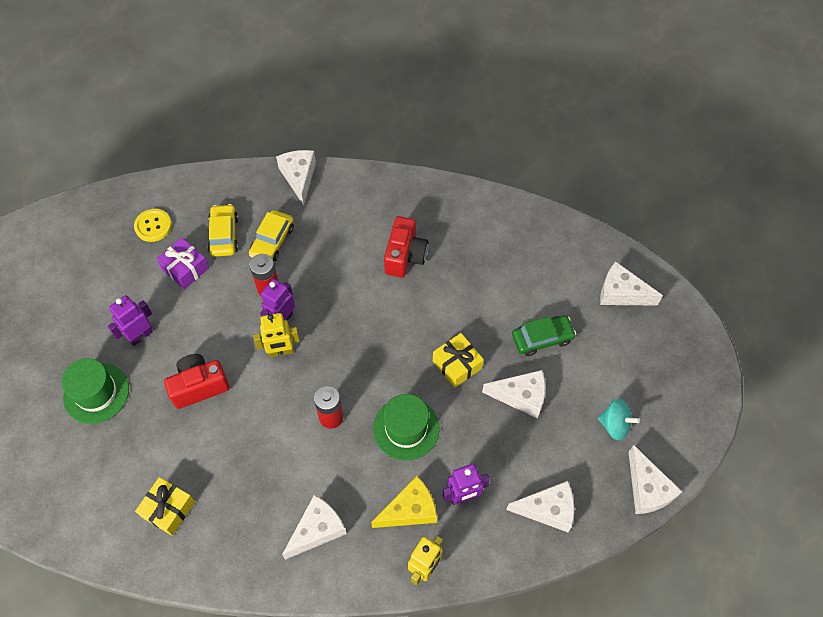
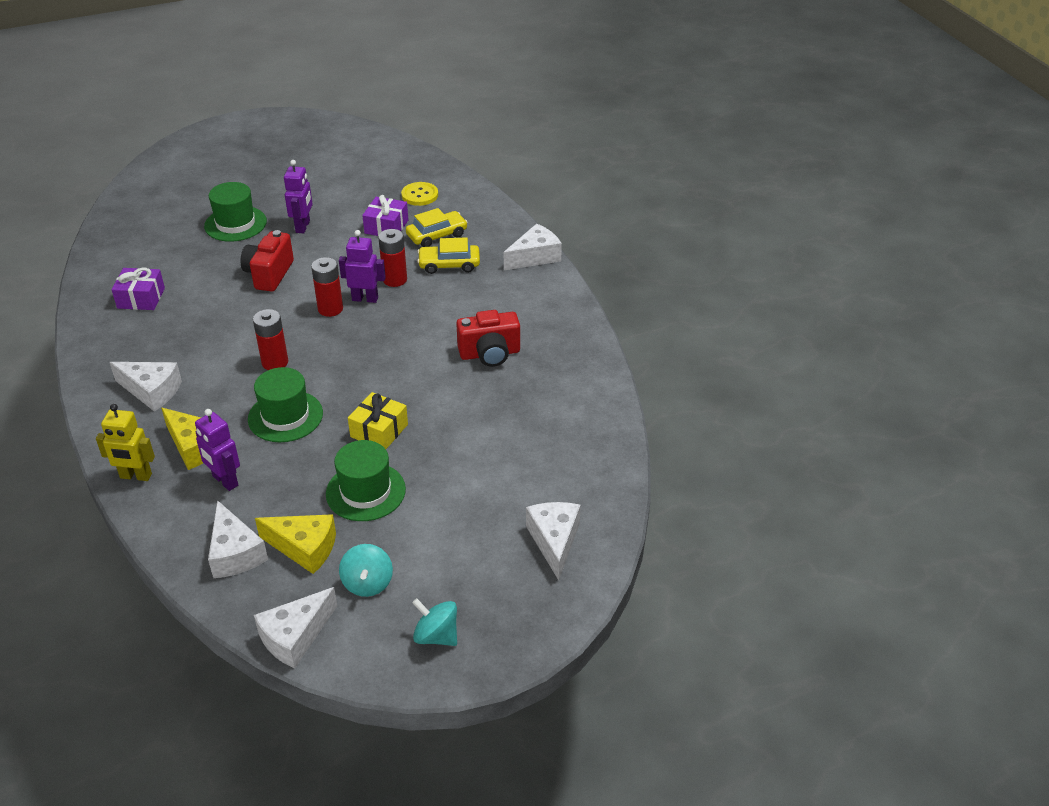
camera: 65 degrees right, 20 degrees down
(140, 336) = (303, 226): purple robot -> purple robot turned 75 degrees clockwise
(168, 509) = (141, 298): yellow gift -> purple gift
(199, 386) = (269, 274): red camera -> red camera turned 120 degrees counterclockwise
(281, 351) = (330, 309): yellow robot -> red battery
(521, 396) = (365, 491): white cheese -> green hat
(542, 338) = (450, 488): green car -> none
(562, 457) = (304, 548): none -> yellow cheese
(679, 397) = (436, 636): none -> turquoise spinning top

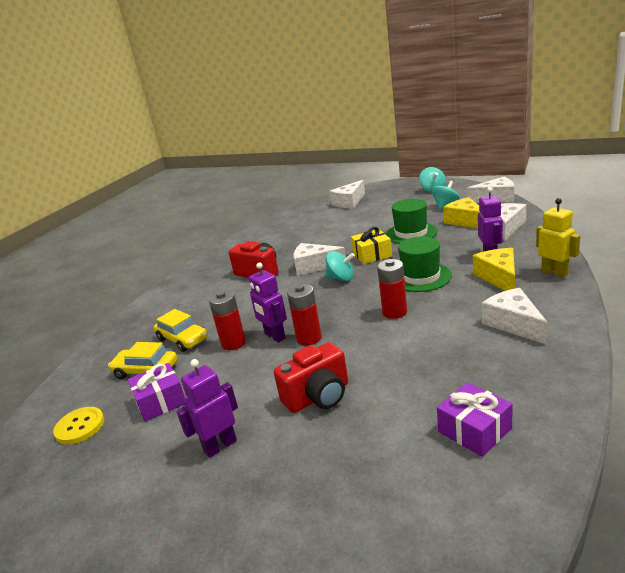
camera: 130 degrees left, 15 degrees down
(235, 224) = (277, 498): green hat -> none
(377, 381) = (341, 278): none -> turquoise spinning top
(535, 257) = (130, 321): white cheese -> white cheese (314, 266)

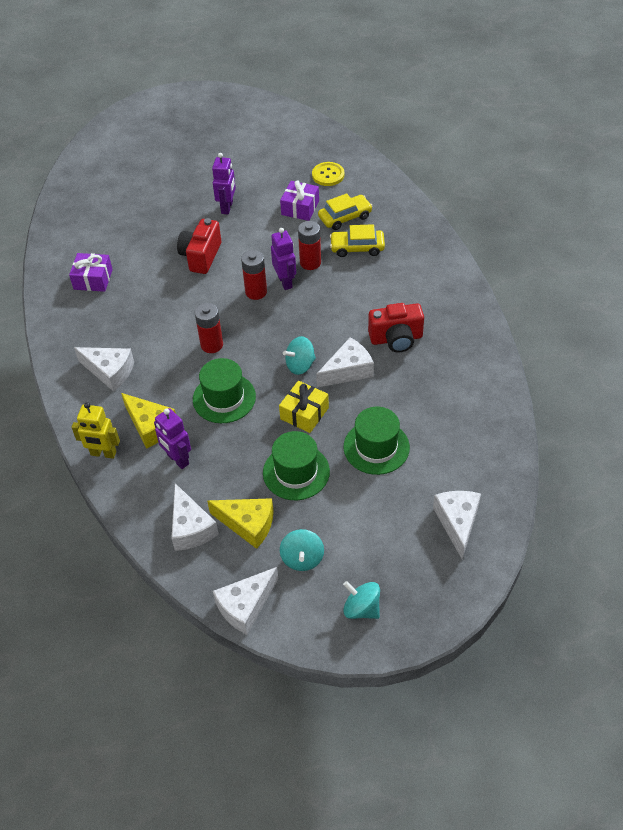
camera: 135 degrees right, 25 degrees up
(274, 336) = (285, 282): purple robot -> purple robot turned 60 degrees clockwise
(349, 232) = (376, 447): none -> green hat

